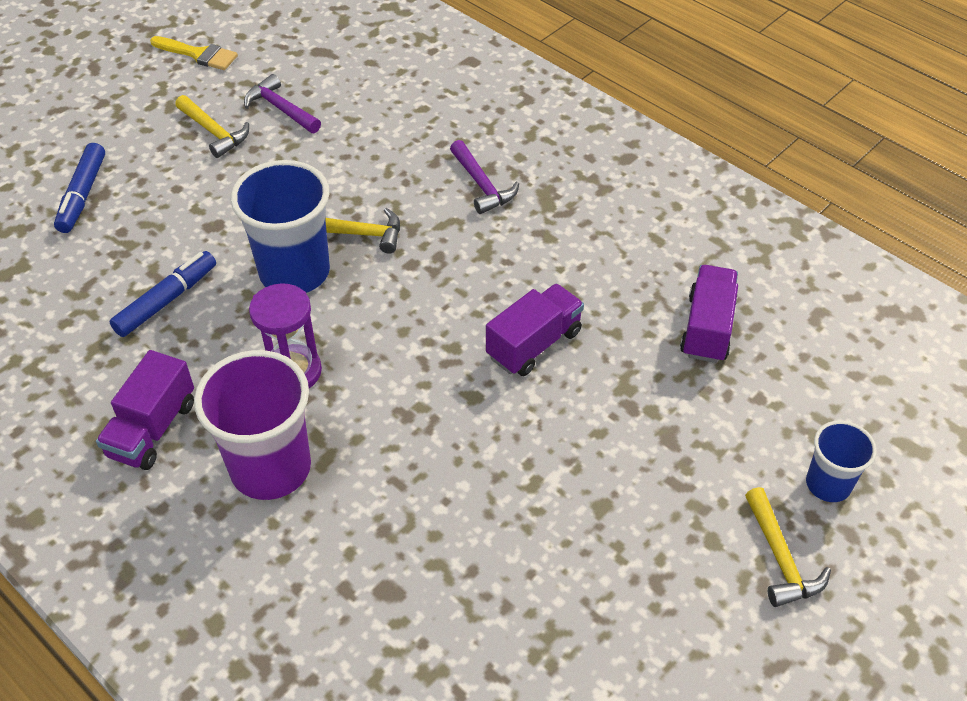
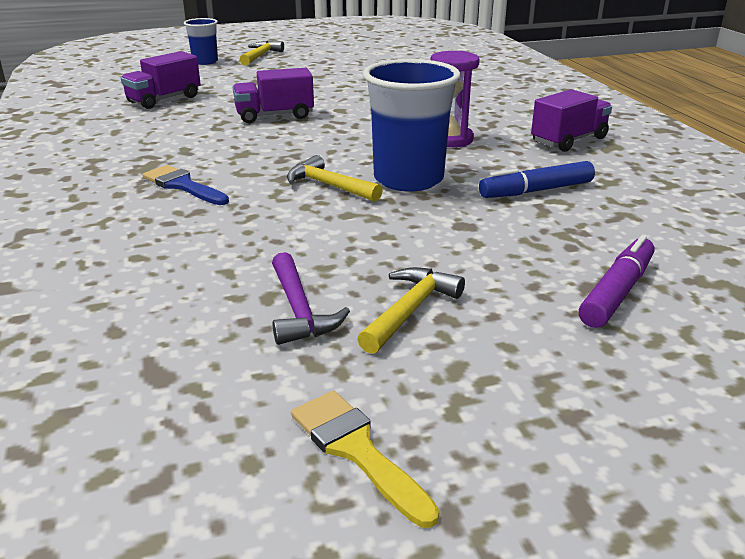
camera: 150 degrees left, 20 degrees down
(82, 195) = (617, 292): blue marker -> purple marker
(214, 132) = (410, 310): yellow hammer -> yellow hammer turned 45 degrees clockwise
(271, 468) = (492, 115): purple cup -> none
(482, 185) = (182, 185): purple hammer -> blue brush

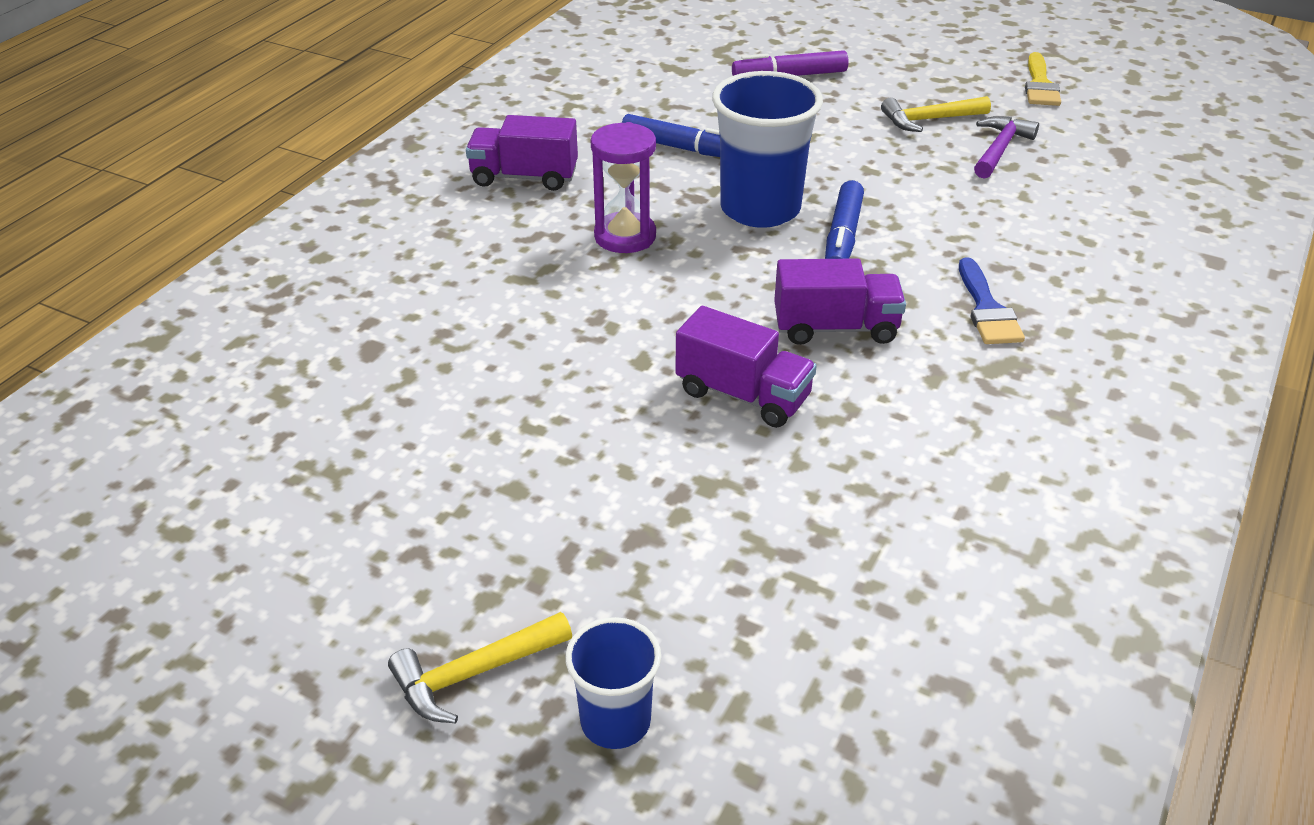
camera: 135 degrees left, 10 degrees up
(164, 99) = (854, 554): purple truck -> purple truck (835, 328)
(329, 186) = (842, 237): yellow hammer -> blue marker

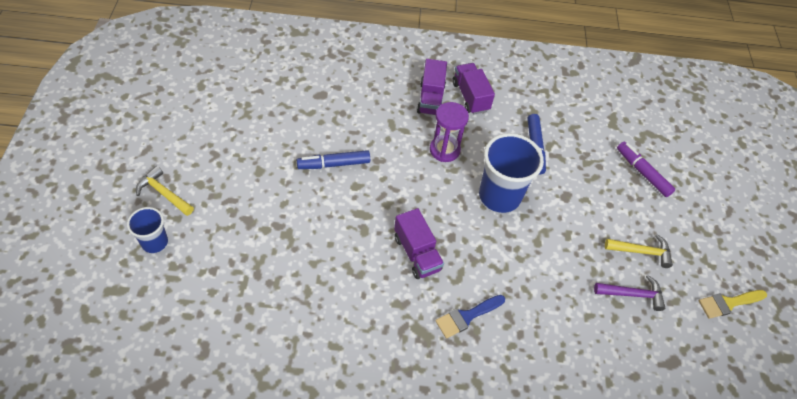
camera: 60 degrees right, 15 degrees up
(743, 395) = (350, 230): purple truck -> purple truck (430, 99)
(842, 237) = (495, 238): blue marker -> blue marker (333, 164)
(929, 120) = (641, 251): yellow hammer -> yellow hammer turned 135 degrees clockwise

